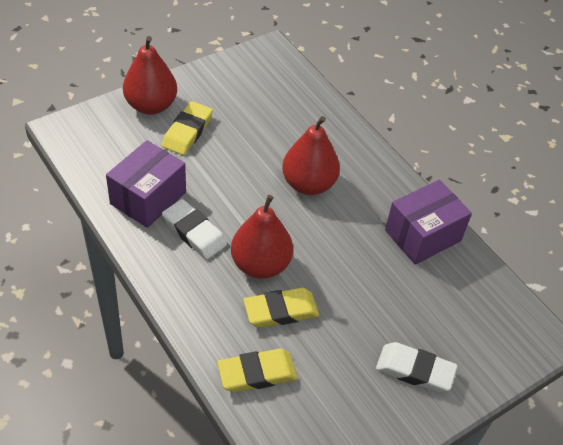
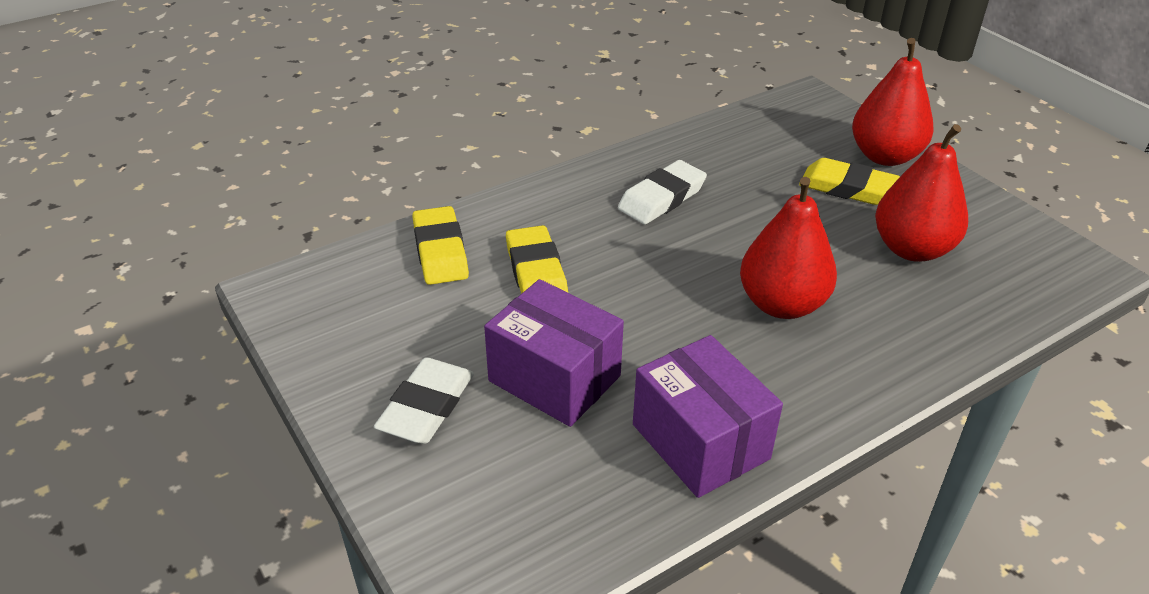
camera: 95 degrees right, 10 degrees down
(148, 198) = (712, 161): purple box -> purple box (554, 378)
(260, 264) = (614, 254): red pear -> red pear (912, 249)

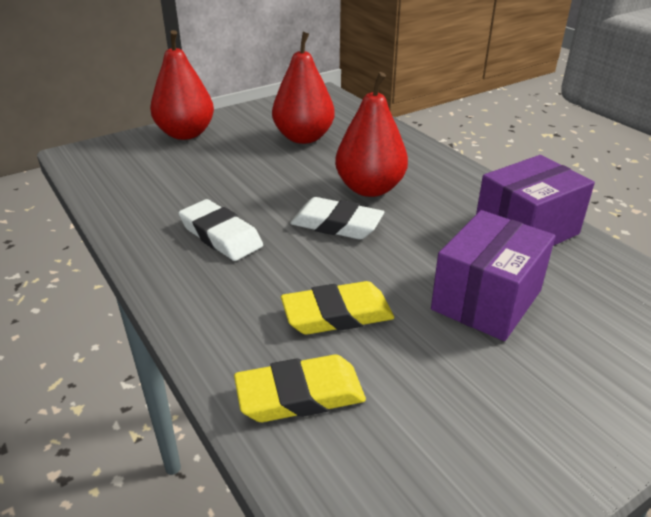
camera: 90 degrees left, 5 degrees down
(426, 406) = (555, 384): white eraser -> white eraser (336, 224)
(847, 188) = (224, 151): yellow eraser -> none

